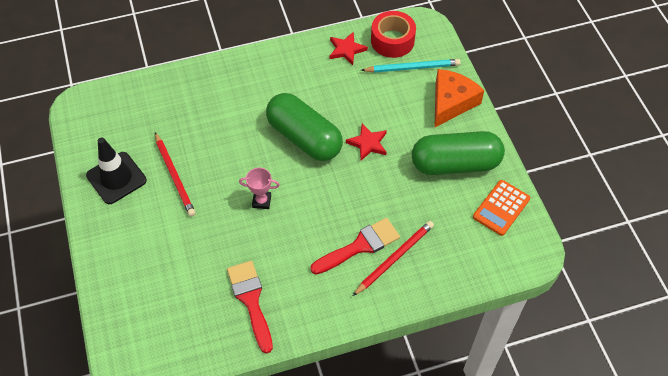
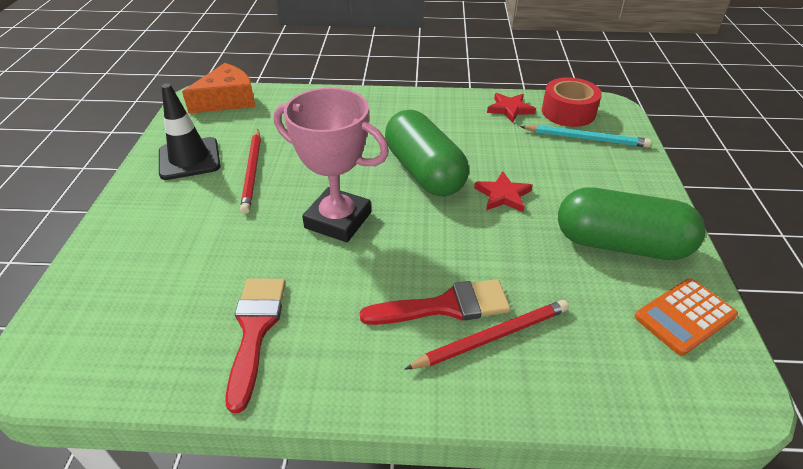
camera: 20 degrees right, 15 degrees down
(261, 201) = (338, 220): pink trophy -> pink trophy, size x2.14
(451, 102) = (630, 179): orange cheese -> orange cheese (227, 100)

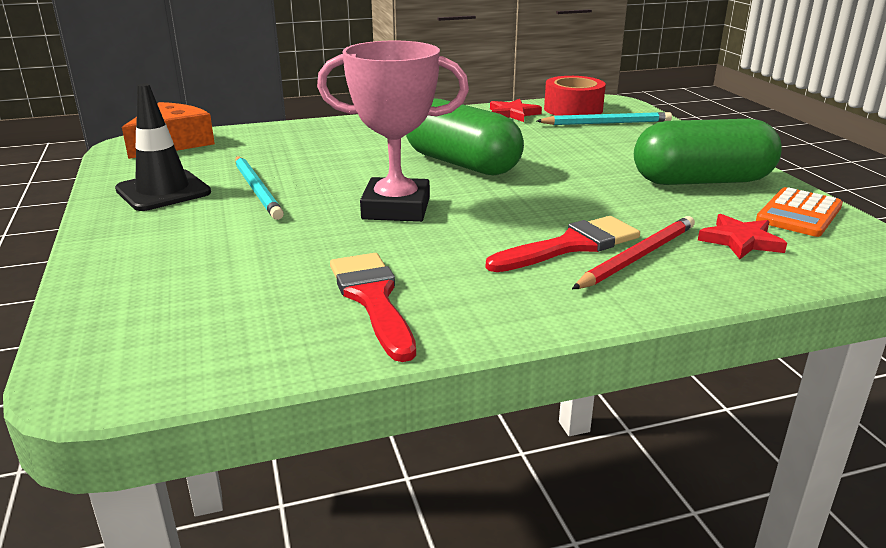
camera: 20 degrees left, 15 degrees down
(252, 172) = (257, 190): red pencil -> turquoise pencil
(503, 195) = (559, 167): red star -> red star (740, 241)

